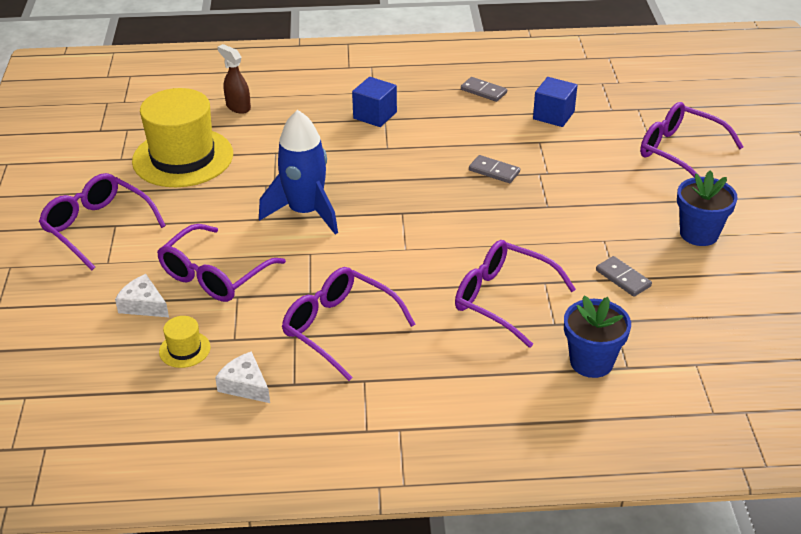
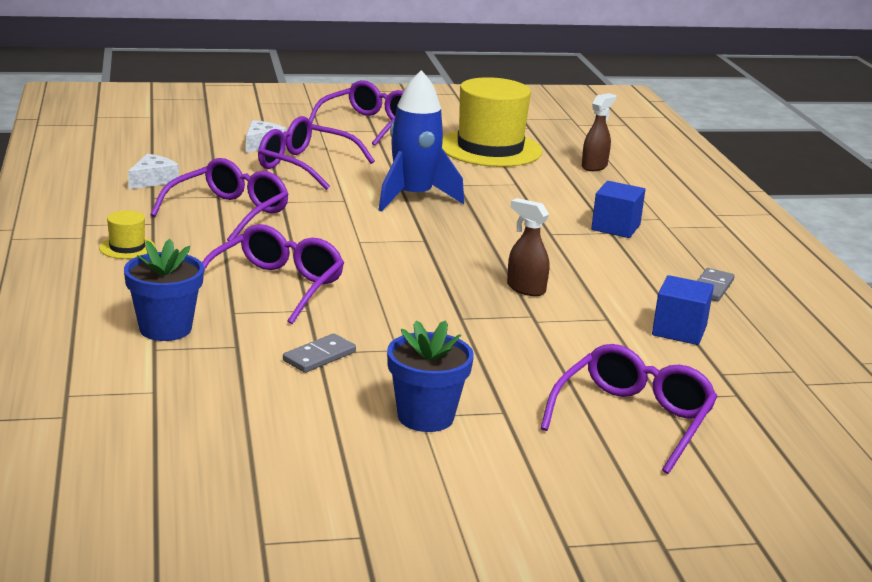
camera: 80 degrees right, 15 degrees down
(184, 349) = (202, 159): yellow hat -> yellow hat (127, 247)
(494, 171) = (525, 289): grey domino -> brown spray bottle

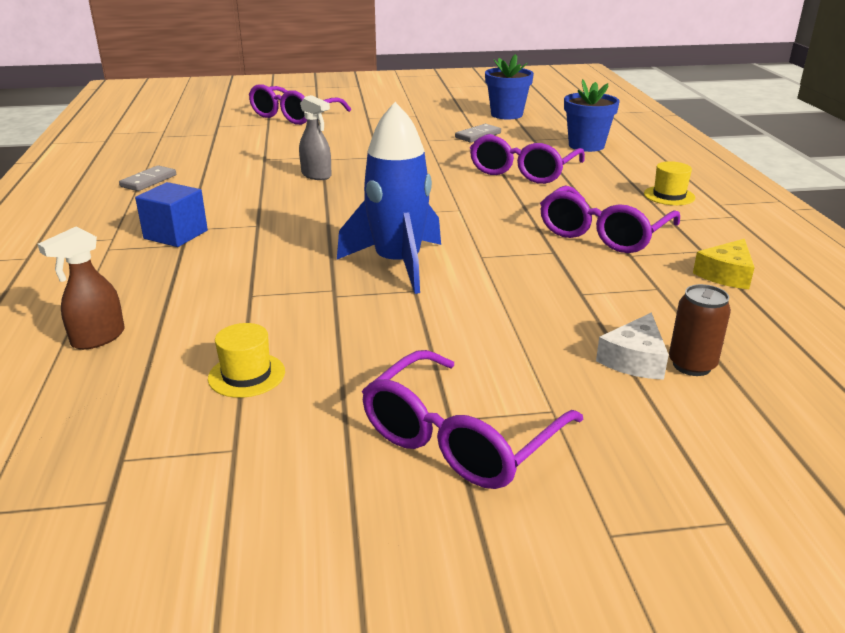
camera: 175 degrees left, 5 degrees up
(153, 180) = (726, 274): white cheese -> yellow cheese
(229, 140) = (692, 365): none -> brown can
(305, 165) = (547, 313): purple glasses -> none
(425, 417) = (413, 115): blue flower pot -> blue flower pot (506, 114)
(490, 148) = (246, 375): yellow hat -> yellow hat, size x0.42
(525, 289) = (316, 175): brown spray bottle -> grey spray bottle
(679, 330) = (216, 153): blue cube -> none

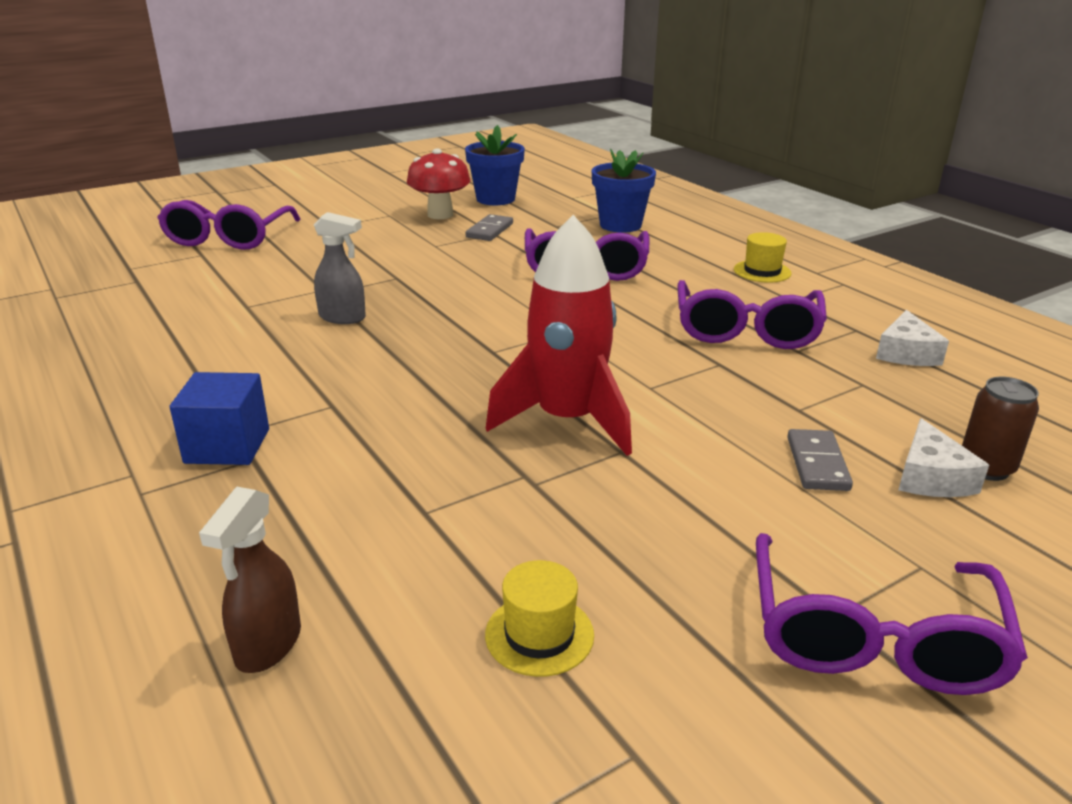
camera: 25 degrees left, 0 degrees up
(148, 181) = (102, 370): grey domino -> grey domino (817, 463)
(398, 264) = (567, 420): blue rocket -> red rocket
(453, 120) = (440, 215): none -> red mushroom
(726, 274) = (906, 353): yellow cheese -> white cheese

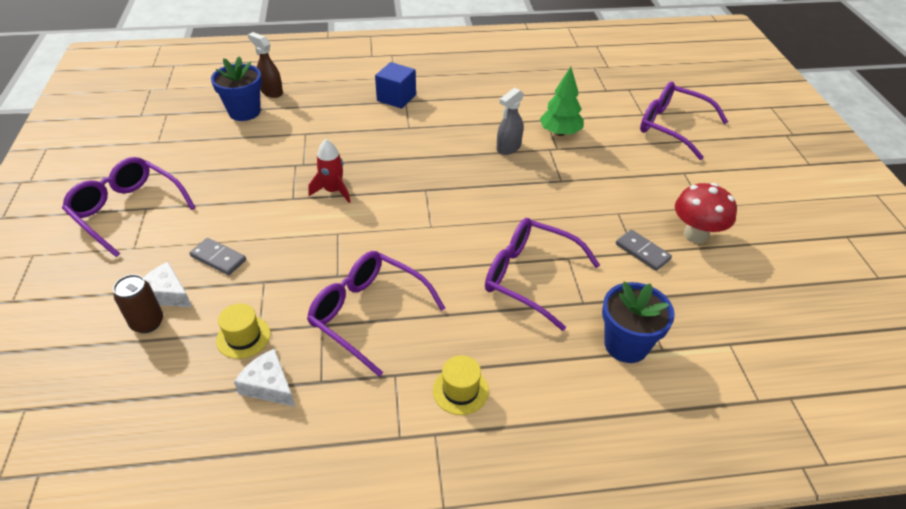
camera: 115 degrees right, 15 degrees up
(280, 292) = (560, 133): none -> green tree
(495, 199) = (736, 283): blue flower pot -> blue flower pot (244, 112)
(539, 634) = (217, 139): yellow hat -> yellow hat (243, 337)
(567, 420) = (333, 191): red rocket -> red rocket, size x0.55

